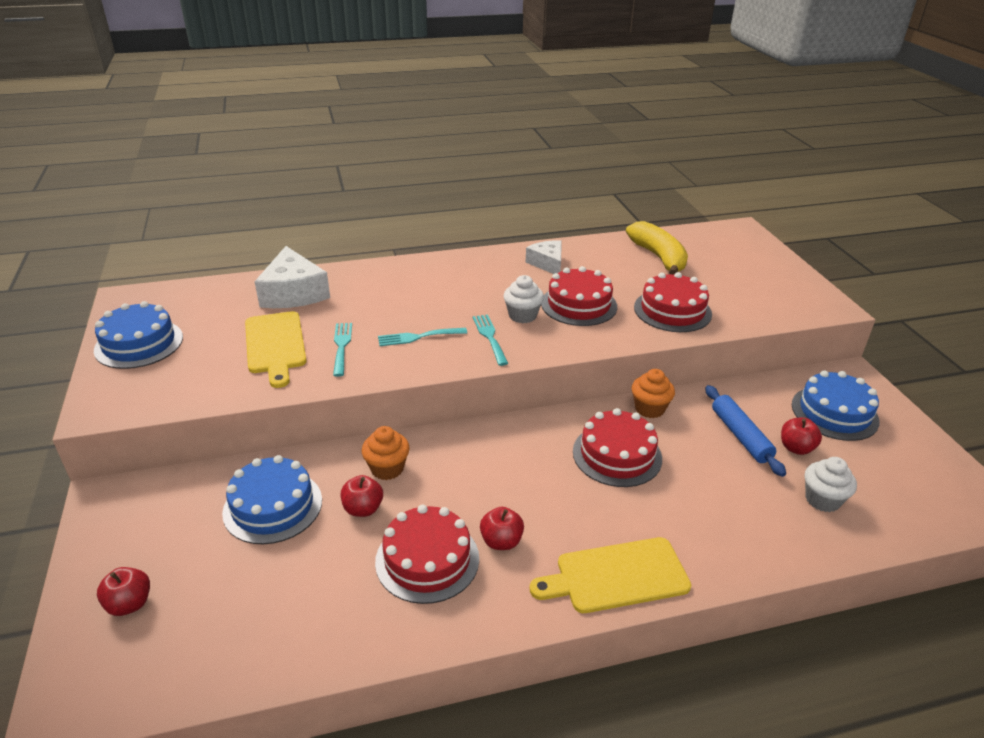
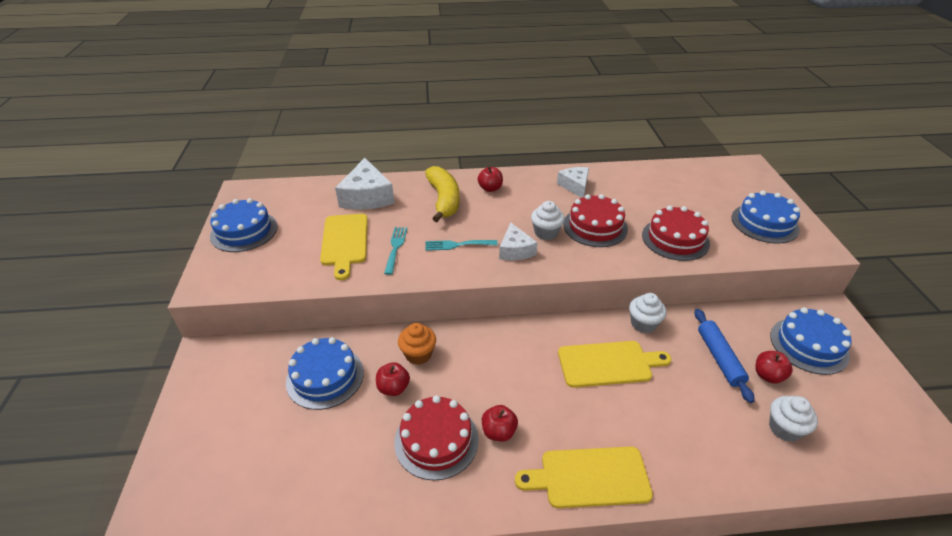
camera: 10 degrees right, 5 degrees up
(130, 604) = (206, 447): red apple -> red apple (490, 188)
(489, 337) = (515, 250): turquoise fork -> white cheese
(617, 455) = (608, 364): red cake -> yellow cutting board
(649, 409) = (643, 324): orange cupcake -> white cupcake
(658, 257) = (671, 187): yellow banana -> yellow banana (444, 200)
(767, 287) = (764, 223): none -> blue cake

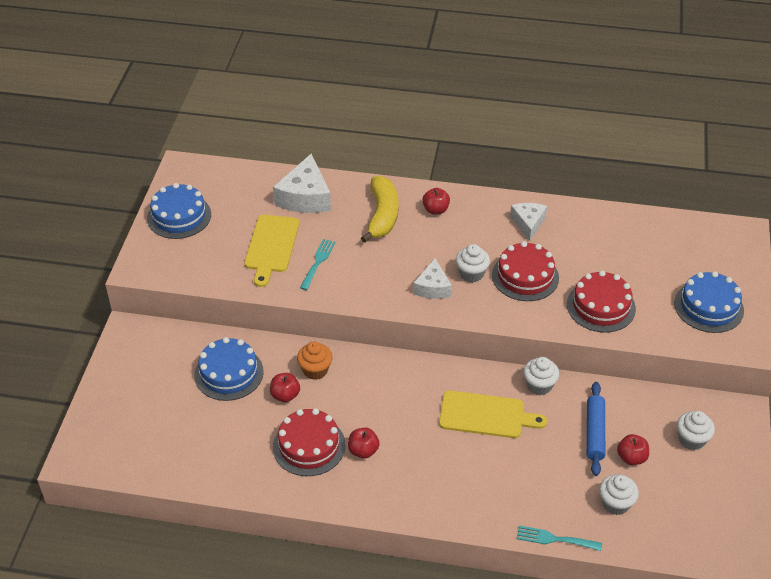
camera: 15 degrees right, 5 degrees up
(457, 245) = (378, 271): turquoise fork -> turquoise fork (554, 539)
(589, 477) = (424, 501): yellow cutting board -> none
(809, 345) = (691, 440): blue cake -> white cupcake

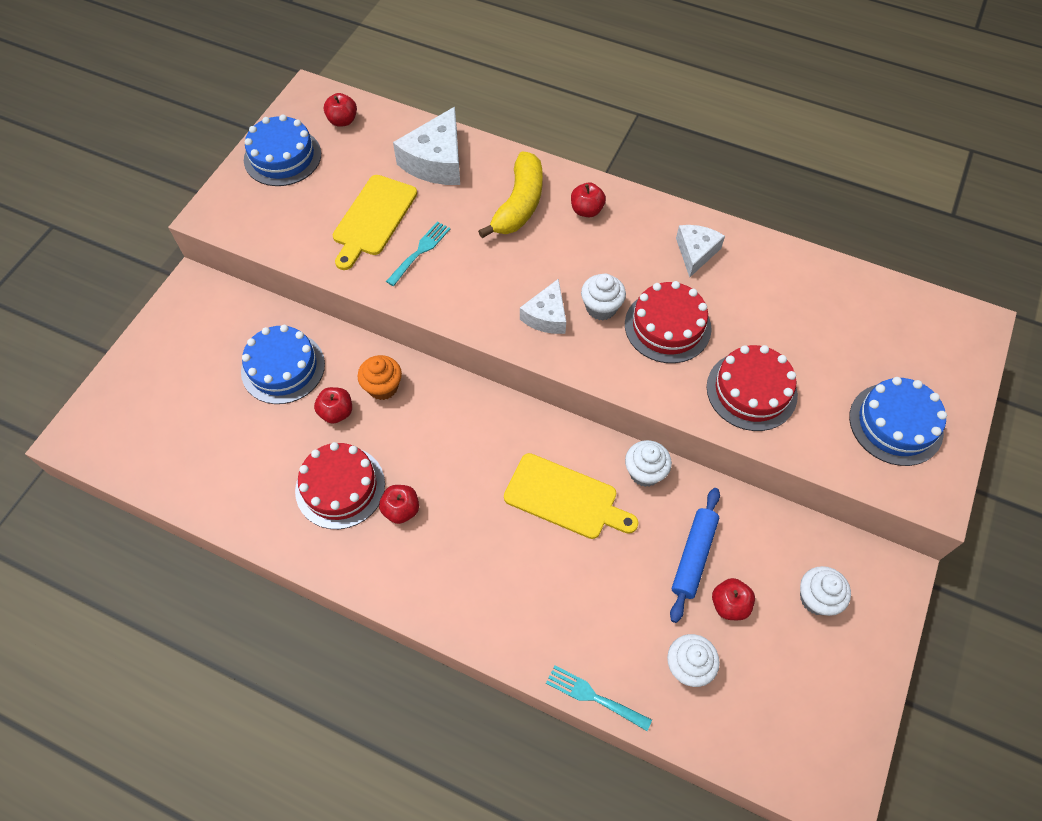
camera: 15 degrees right, 15 degrees up
(217, 181) = (343, 121): none -> red apple

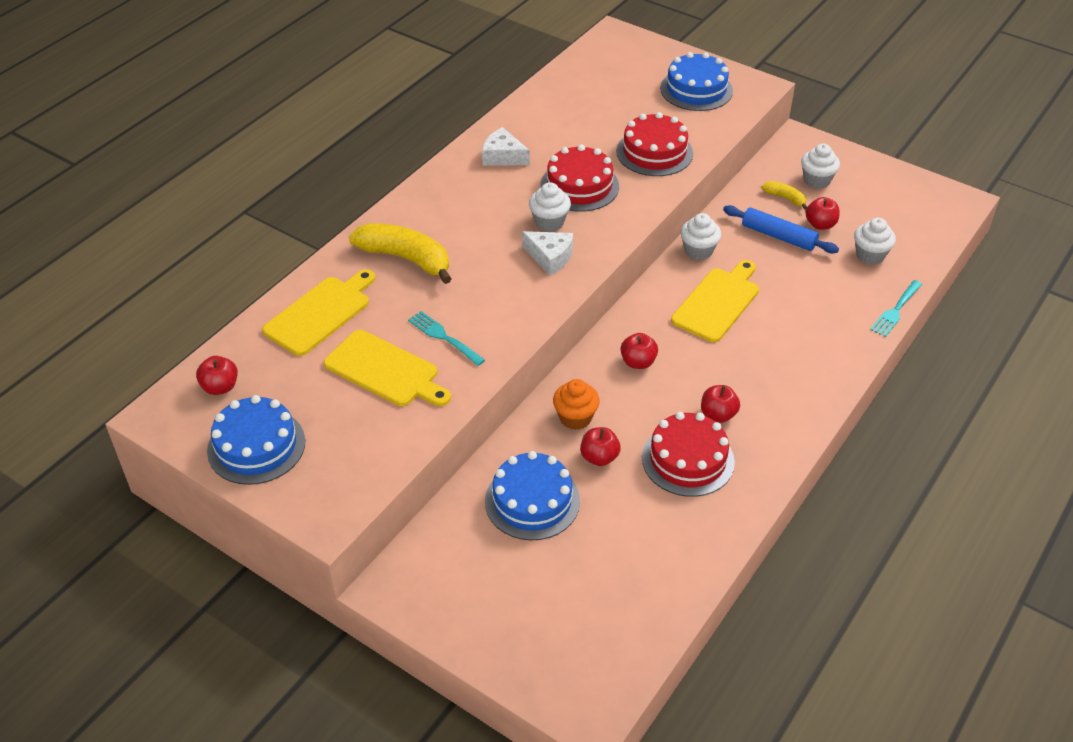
camera: 80 degrees left, 15 degrees down
(436, 161) = (320, 313): white cheese -> yellow cutting board
(586, 210) = (429, 214): red apple -> red apple (638, 362)
(768, 561) = (785, 198): none -> yellow banana

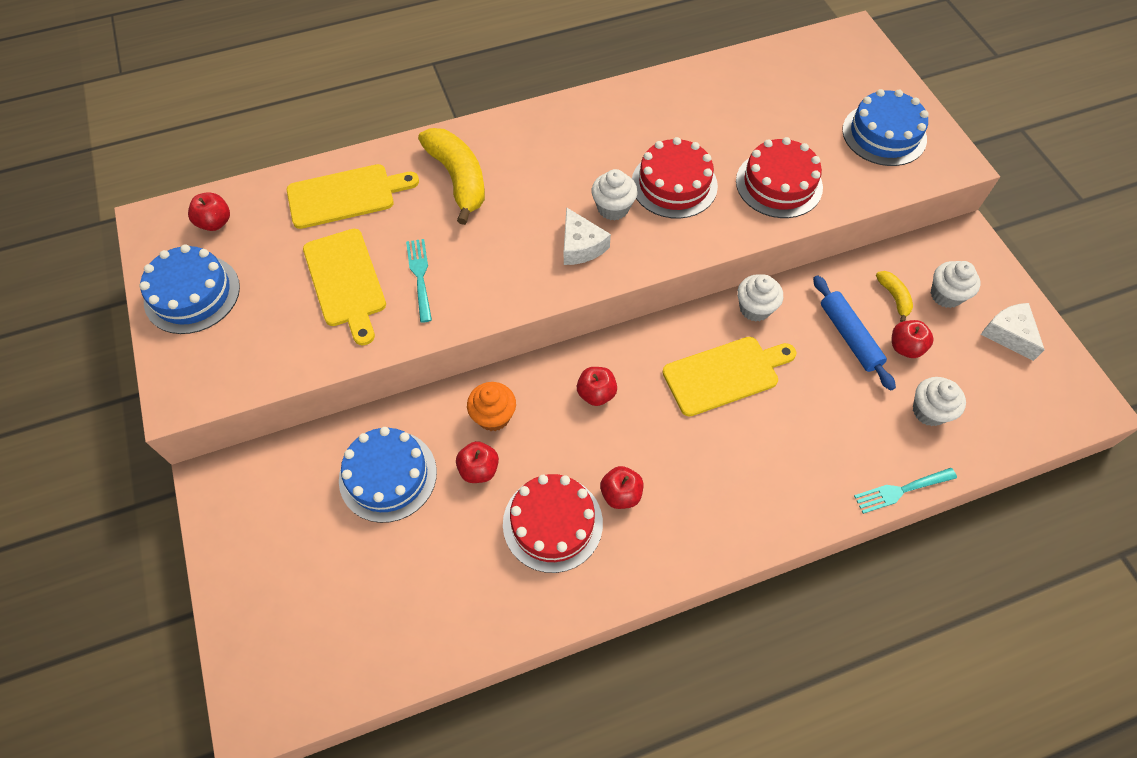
camera: 35 degrees right, 15 degrees up
(503, 156) = (631, 117): white cheese -> white cheese (1008, 334)

